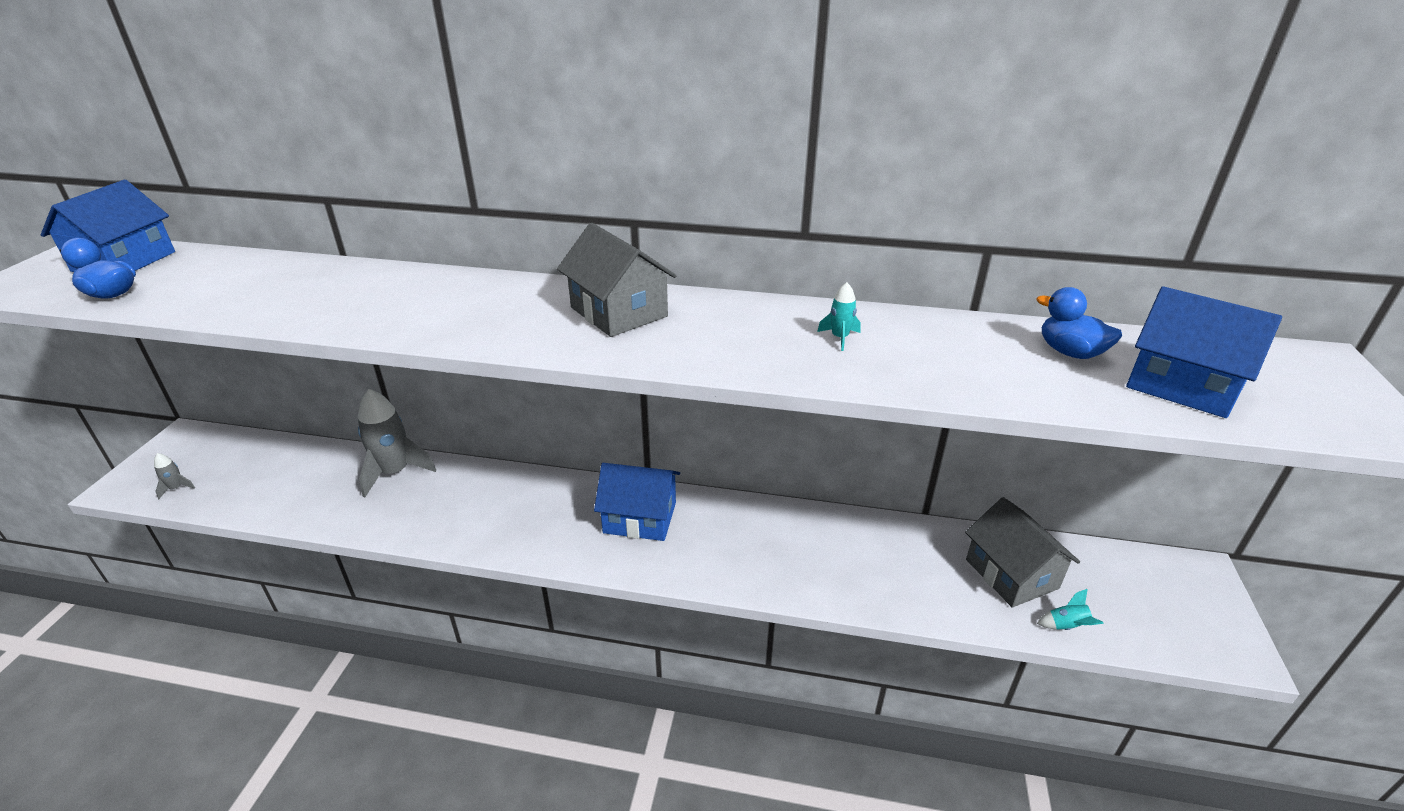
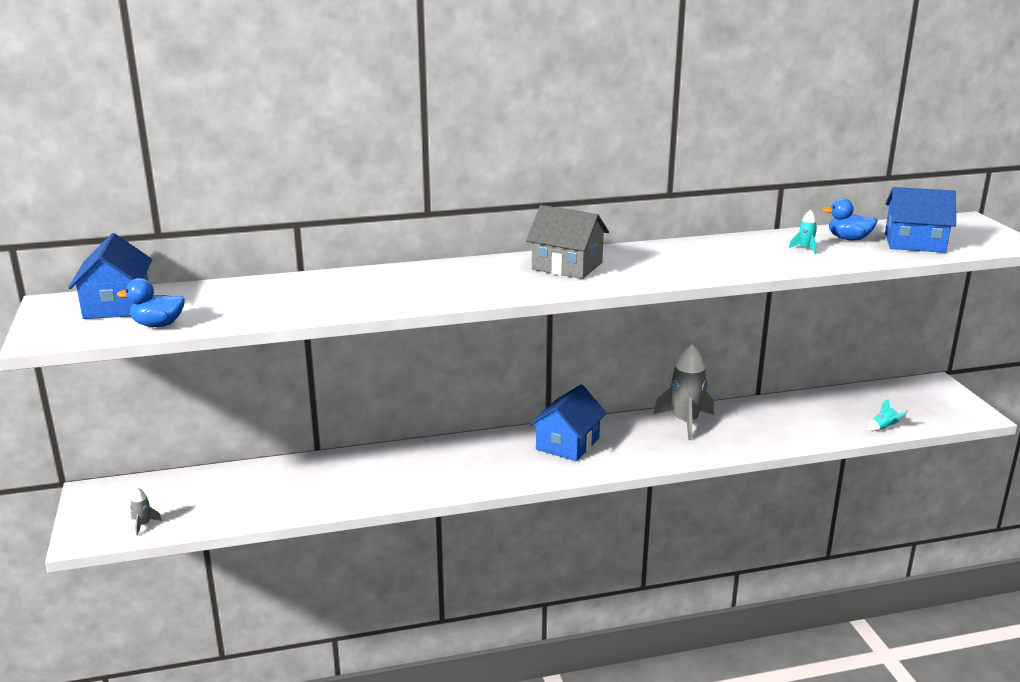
camera: 25 degrees left, 10 degrees down
(395, 472) = (336, 466): grey rocket -> grey rocket (685, 422)
(640, 518) = (567, 444): blue house -> blue house turned 45 degrees counterclockwise
(839, 338) = (719, 254): turquoise rocket -> turquoise rocket (805, 248)
(1011, 574) = (834, 411): grey house -> none

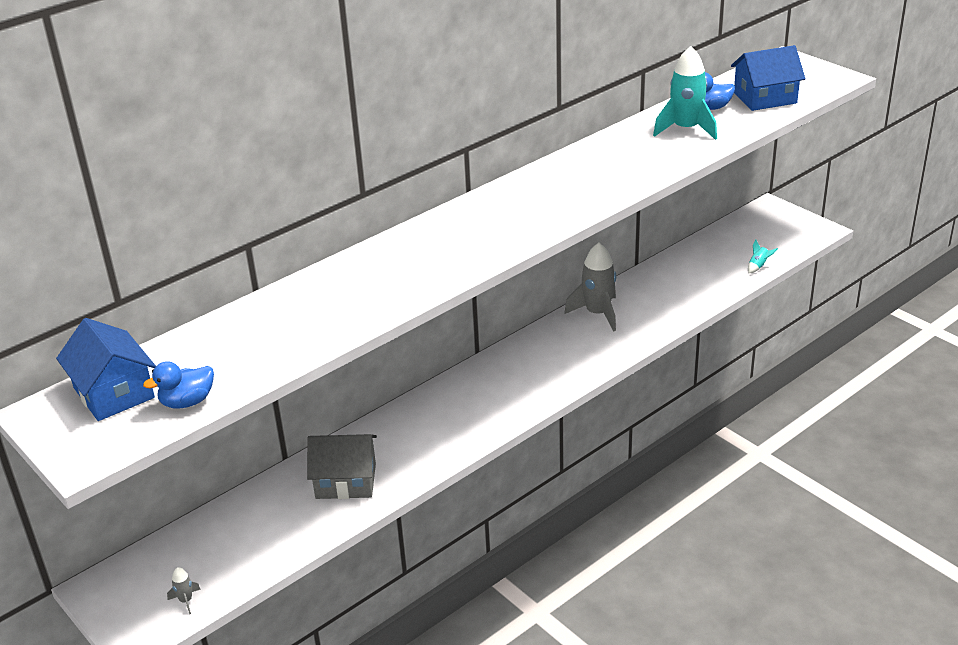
camera: 25 degrees left, 10 degrees up
(567, 266) = (504, 209): grey house -> grey house (346, 481)
(567, 444) = (514, 371): blue house -> none
(805, 248) = (686, 129): turquoise rocket -> turquoise rocket, size x2.28

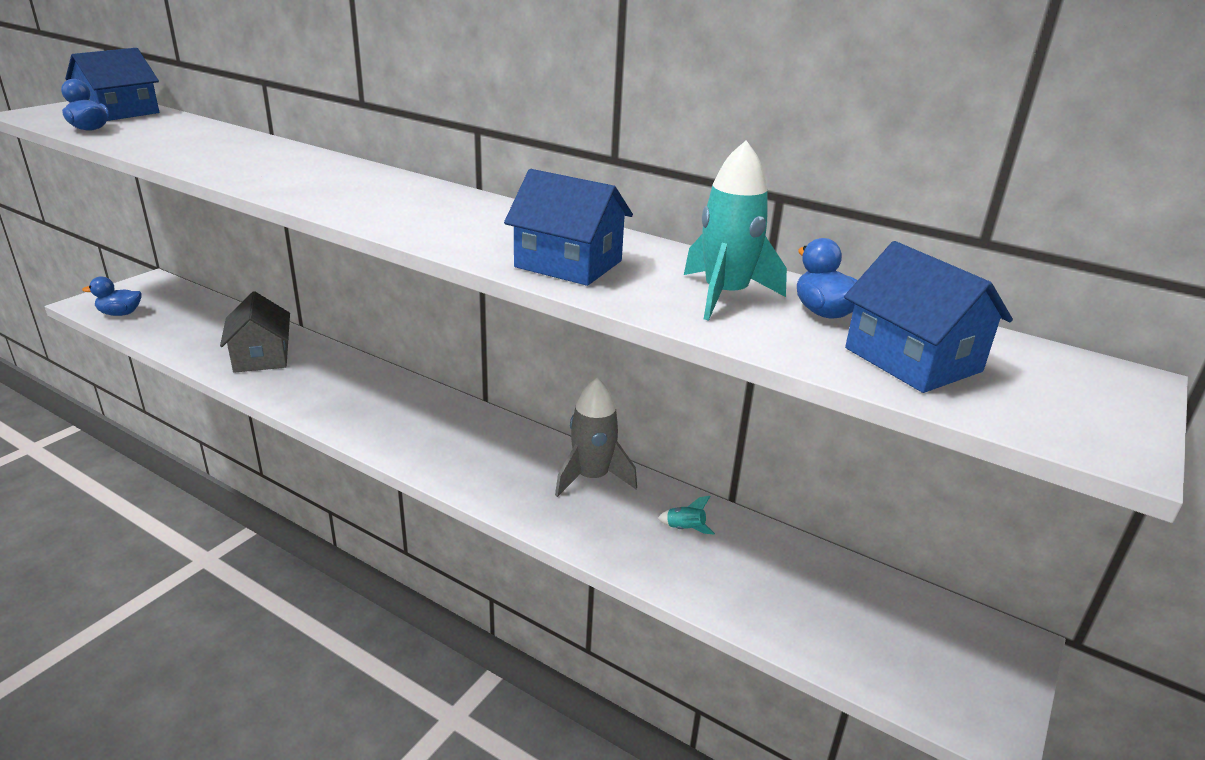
camera: 70 degrees right, 5 degrees down
(186, 600) = (120, 314): grey rocket -> blue duck
(631, 169) = (568, 264): none -> blue house
(758, 266) = (801, 639): turquoise rocket -> turquoise rocket (685, 529)

